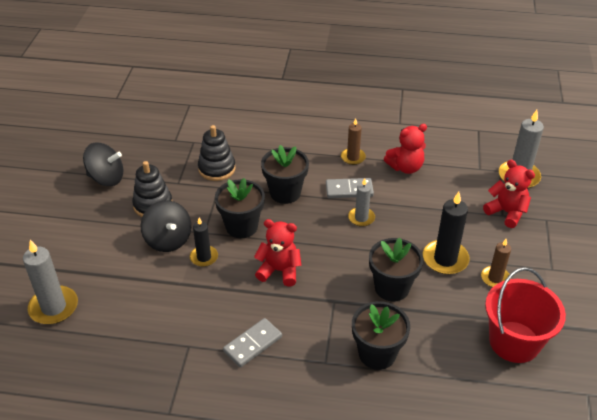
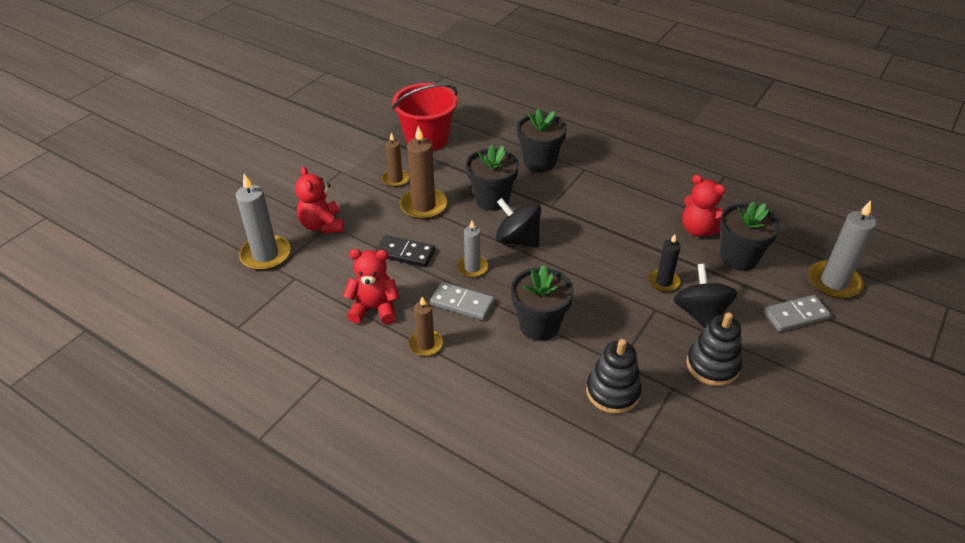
camera: 155 degrees left, 0 degrees up
(106, 178) = (775, 432): black spinning top -> black spinning top (517, 239)
(241, 226) = (609, 301): black flower pot -> black flower pot (738, 258)
(252, 344) = (640, 197): grey domino -> grey domino (796, 315)
(279, 271) = (589, 245): red teddy bear -> red teddy bear (699, 229)
(421, 212) = (405, 253): none -> black domino
(445, 259) = (423, 206): black candle -> brown candle

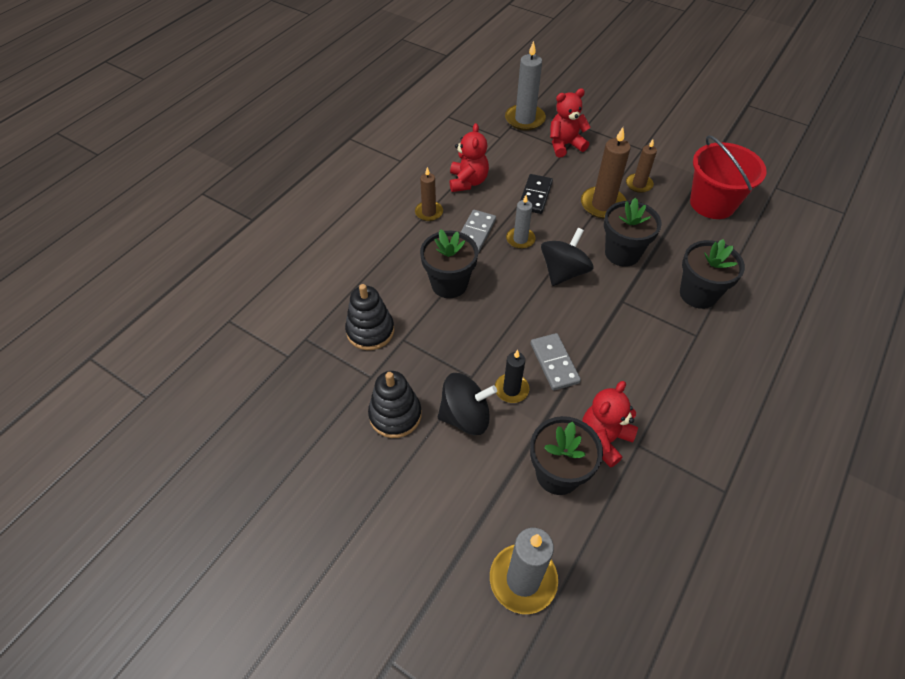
camera: 90 degrees right, 10 degrees up
(796, 315) = (464, 515): grey domino -> grey domino (554, 363)

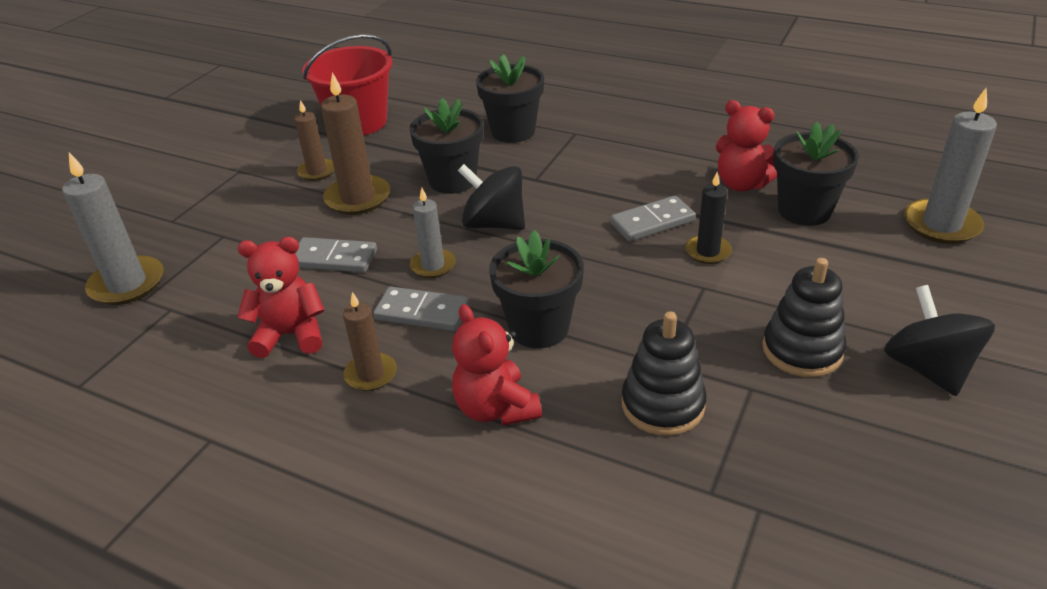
camera: 95 degrees left, 15 degrees down
(465, 416) = (768, 285): black spinning top -> black spinning top (927, 368)
(535, 196) = (334, 258): black domino -> grey domino
(565, 145) = (212, 237): red teddy bear -> red teddy bear (496, 408)

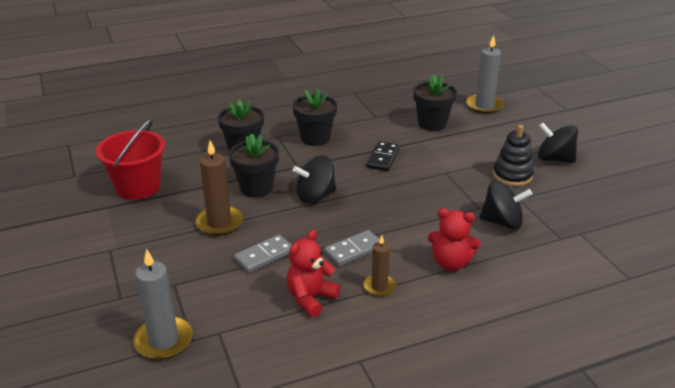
camera: 50 degrees left, 5 degrees down
(317, 171) = (165, 223): brown candle -> none
(433, 265) = (321, 229): grey candle -> none
(539, 328) = (413, 225): black flower pot -> black flower pot (315, 138)
(652, 222) = (383, 158): grey domino -> black domino
(662, 405) = (502, 222): black stacking toy -> black spinning top
(708, 251) = (424, 158): black candle -> none
(742, 184) = (391, 124): red teddy bear -> none

